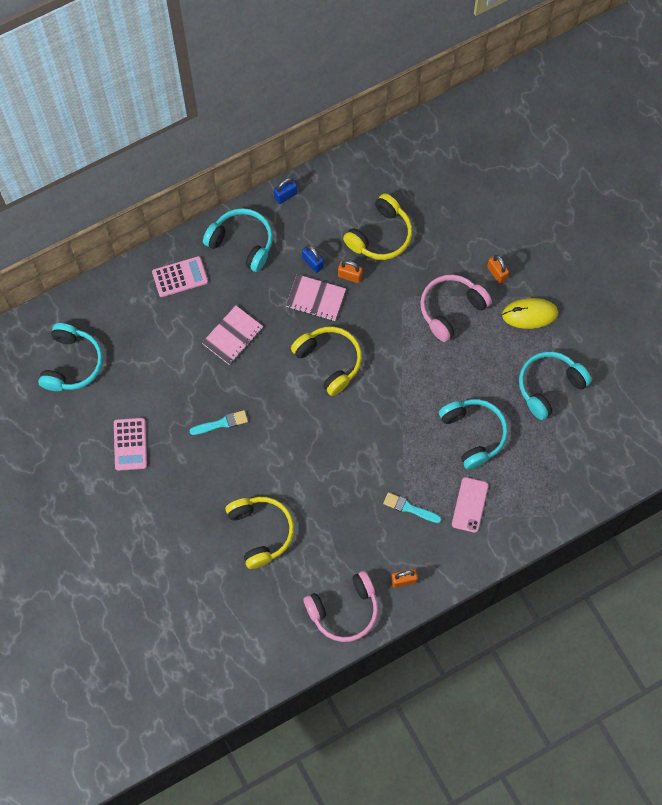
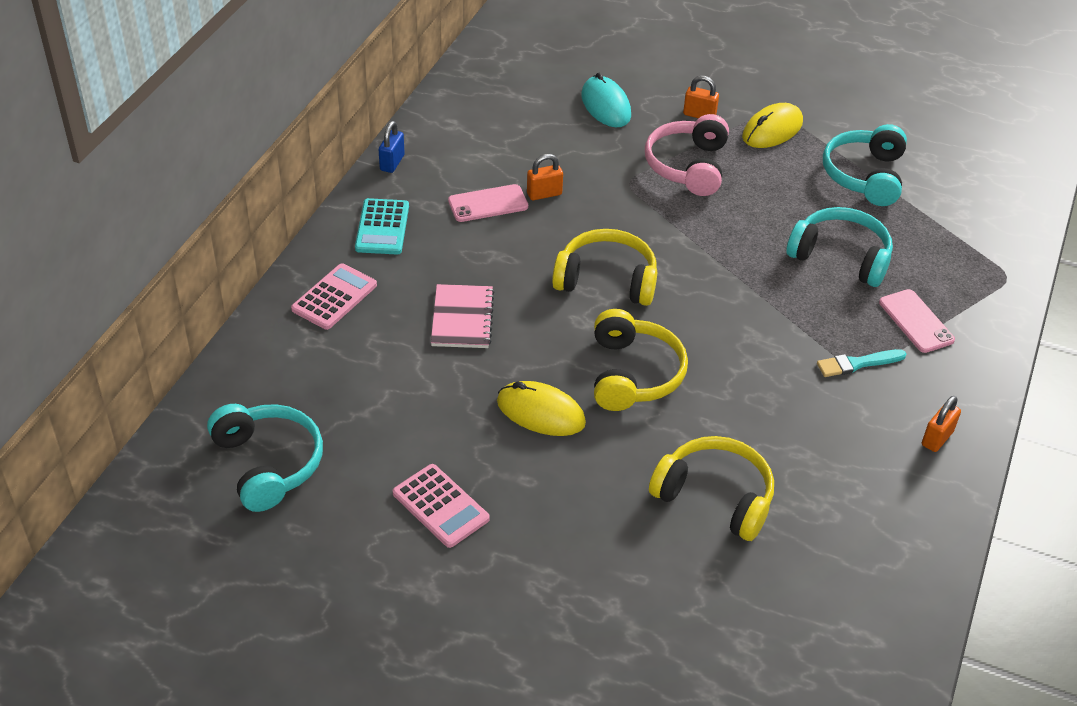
camera: 40 degrees left, 25 degrees down
(221, 423) = (540, 412): turquoise brush -> yellow mouse
(242, 243) = (382, 227): turquoise headphones -> turquoise calculator
(312, 263) = (488, 204): blue padlock -> pink phone
(316, 298) = (526, 232): pink notebook -> none
(344, 610) = (910, 515): pink headphones -> none
(380, 235) = (540, 144): yellow headphones -> yellow headphones (633, 374)
(447, 229) = (605, 106): none -> turquoise mouse

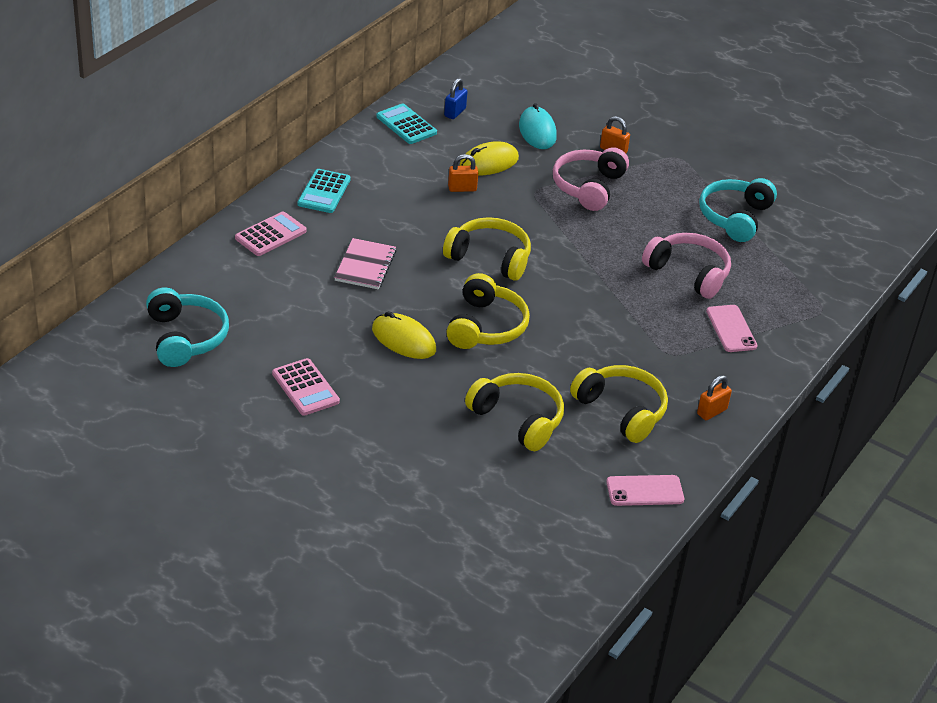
camera: 10 degrees right, 5 degrees down
(392, 163) = (347, 146): blue padlock -> blue padlock (455, 112)
(453, 123) = (406, 125): none -> turquoise calculator
(488, 204) = (414, 188): pink phone -> pink phone (645, 491)
(772, 130) = (670, 171): yellow mouse -> yellow mouse (488, 163)
(833, 458) = (621, 410): none -> yellow headphones
(841, 256) = (689, 273): turquoise headphones -> pink headphones
(857, 363) = (670, 350): turquoise brush -> none

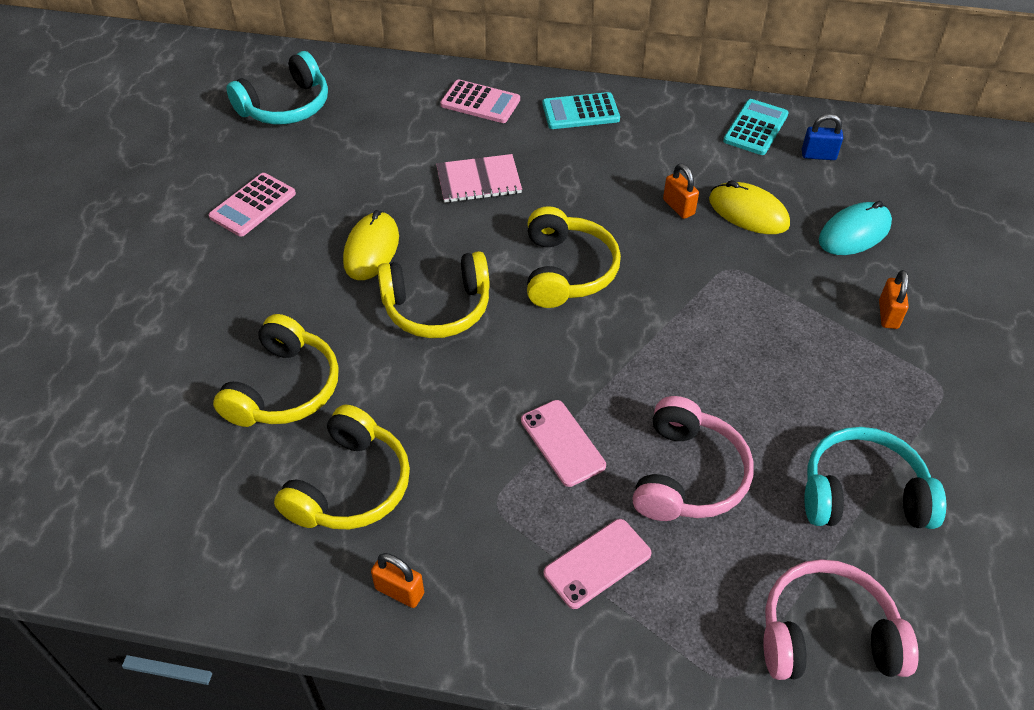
camera: 70 degrees right, 10 degrees up
(588, 187) = (785, 314): pink headphones -> pink headphones (827, 635)
(645, 491) = (203, 558): pink phone -> pink phone (562, 443)

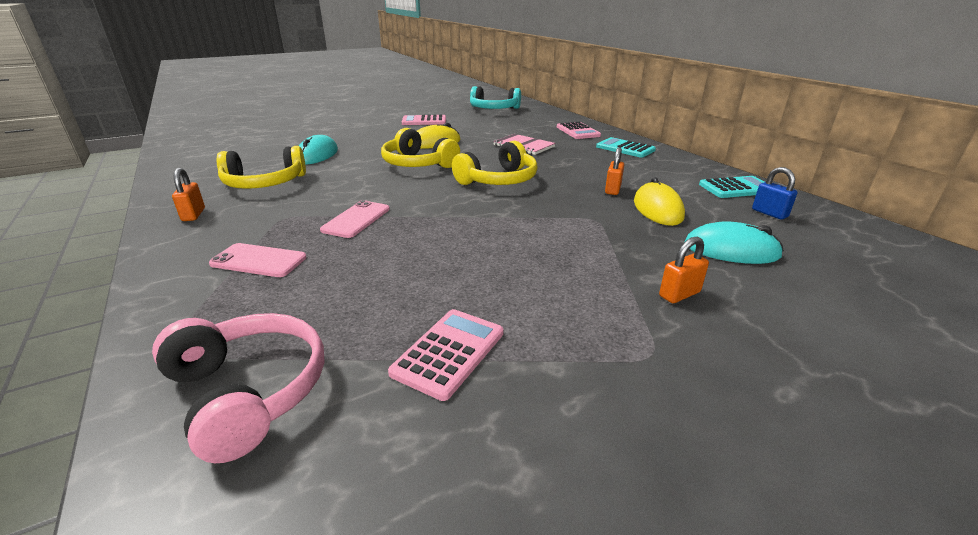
camera: 50 degrees right, 20 degrees down
(284, 388) = (317, 155): yellow headphones -> turquoise mouse
(688, 475) = (375, 266): pink headphones -> none
(862, 494) = (449, 352): turquoise headphones -> pink calculator

